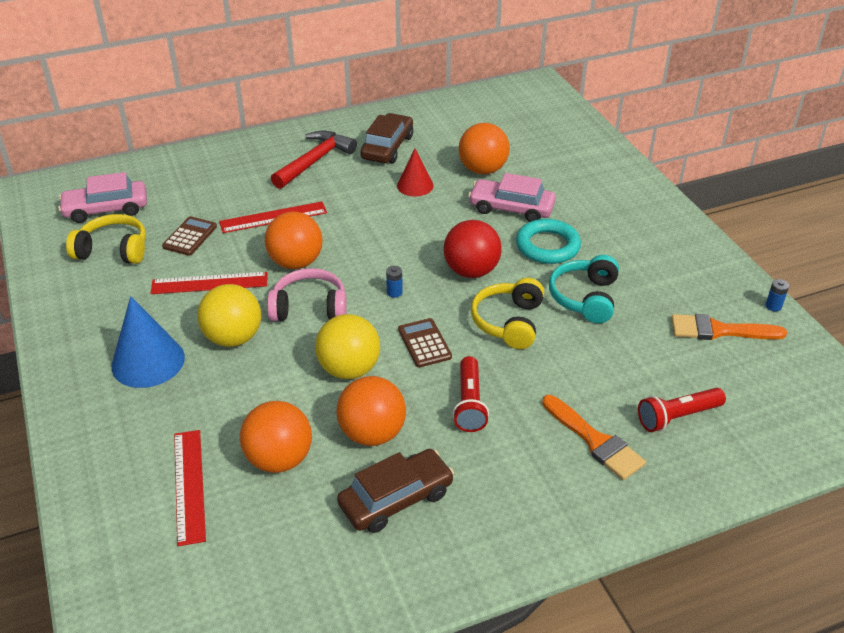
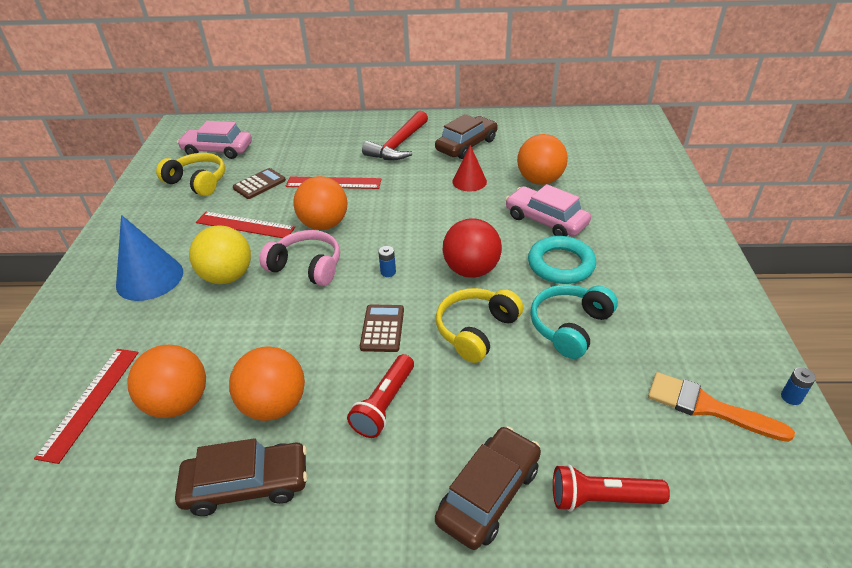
camera: 25 degrees right, 0 degrees up
(314, 161) = (398, 145): red hammer -> red hammer turned 150 degrees clockwise
(349, 369) = (299, 333): yellow ball -> none
(595, 441) = (489, 494): orange brush -> brown car

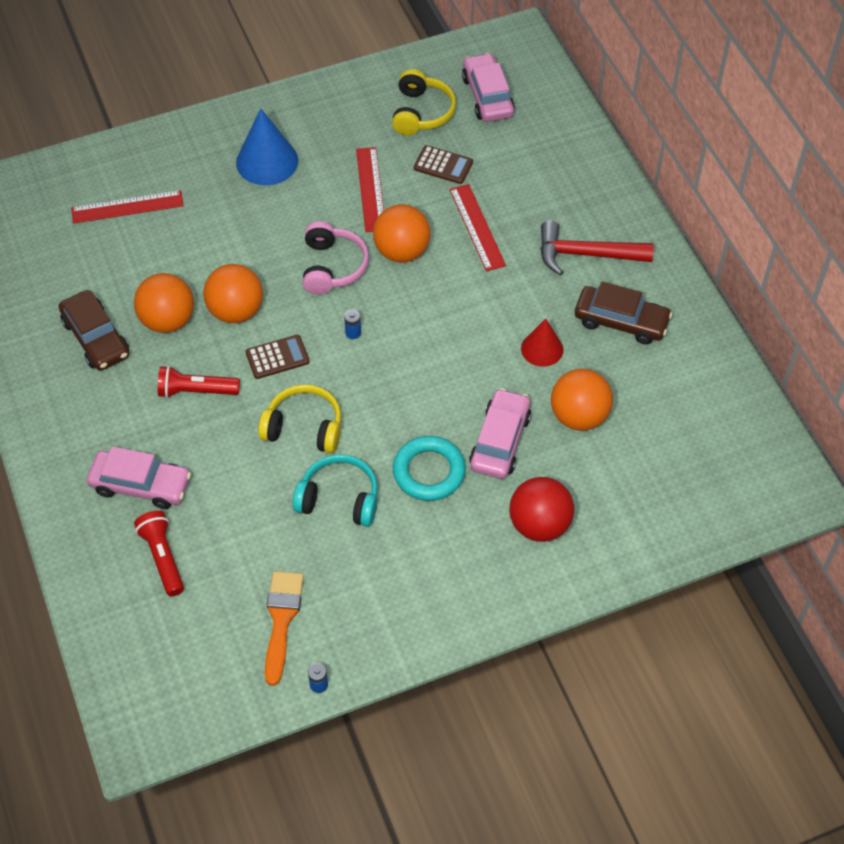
camera: 65 degrees right, 15 degrees up
(178, 402) = (147, 260): orange ball -> orange ball (236, 311)
(227, 276) = (293, 215): yellow ball -> none
(471, 270) = (386, 398): red ball -> red ball (539, 524)
(489, 494) = (141, 485): brown car -> pink car

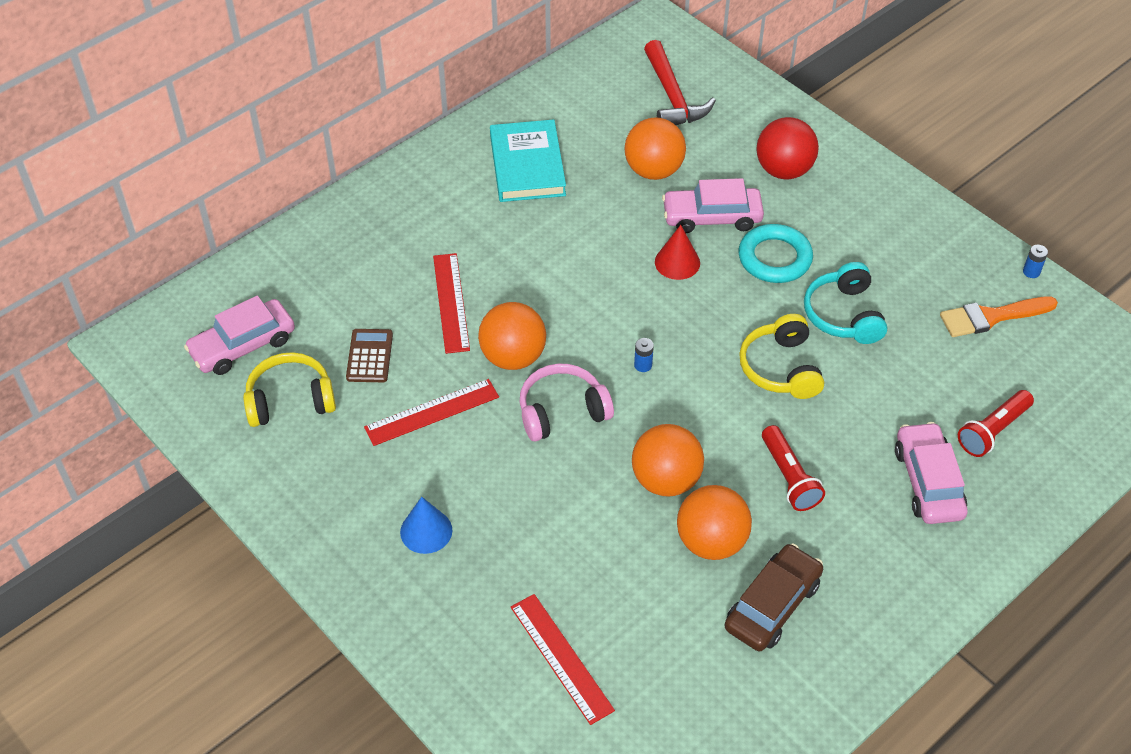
camera: 110 degrees left, 5 degrees down
(267, 161) = (426, 531): blue cone -> blue cone, size x0.63
(277, 357) = (708, 420): brown calculator -> none
(477, 227) = (451, 302): red ruler -> red ruler turned 60 degrees counterclockwise
(542, 349) = (588, 213): red cone -> red cone (677, 262)
(586, 254) = (452, 208): red hammer -> red hammer (672, 96)
(621, 321) = (527, 165): brown car -> turquoise book

